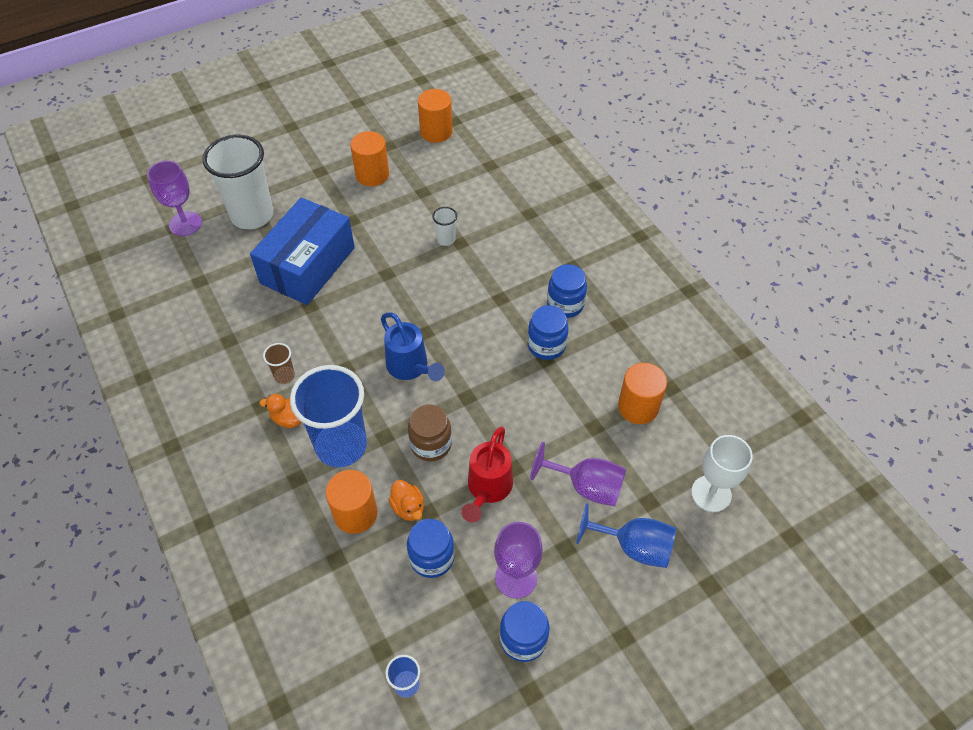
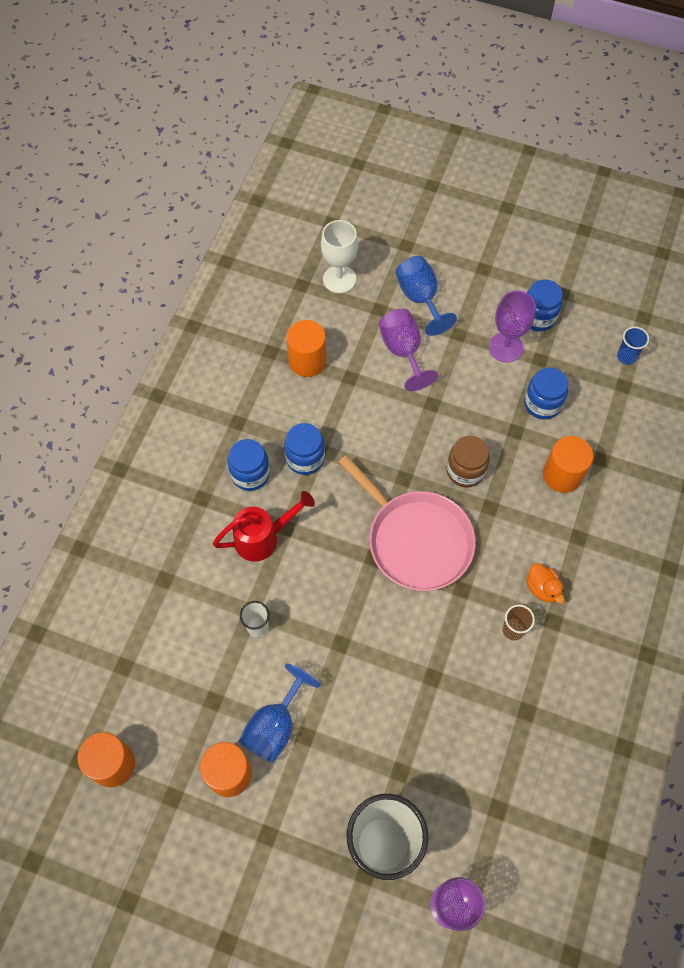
camera: 130 degrees left, 10 degrees up
(307, 265) = (393, 724): blue box -> none
(341, 446) = (526, 530): blue cup -> none
(374, 210) = (275, 726): none -> blue goblet
(408, 507) = (525, 445): orange duck -> none
(410, 367) = (416, 540): blue watering can -> pink pan
(488, 489) = (463, 408): red watering can -> red watering can (263, 538)

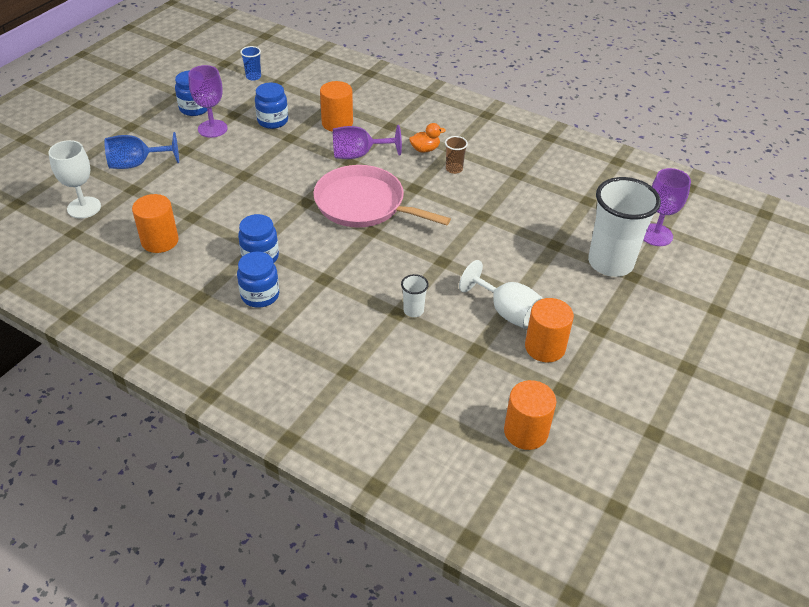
camera: 80 degrees left, 20 degrees down
(263, 538) = (329, 295): red watering can -> none
(275, 726) = (507, 311): blue goblet -> white goblet
(403, 351) = (184, 182): purple goblet -> purple goblet (359, 155)
(416, 540) = (364, 204): pink pan -> pink pan turned 120 degrees counterclockwise
(465, 471) = (313, 168): brown jar -> none

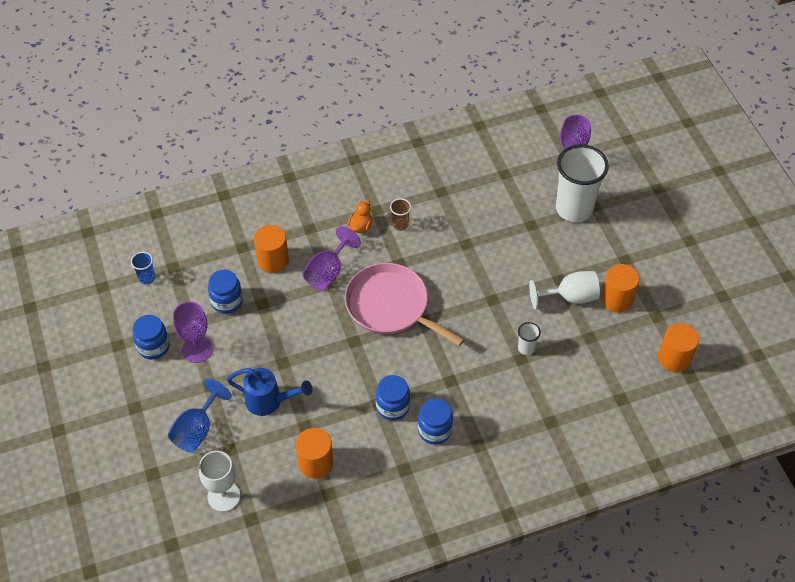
camera: 50 degrees left, 10 degrees up
(198, 186) = (269, 401): none -> blue watering can
(364, 204) = (390, 306): pink pan -> pink pan turned 60 degrees clockwise

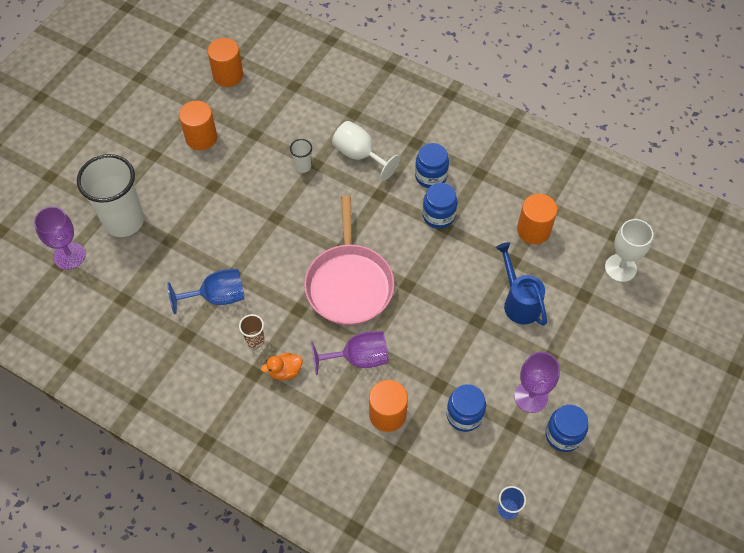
camera: 130 degrees left, 5 degrees up
(197, 429) = (593, 332): blue goblet -> blue goblet (217, 297)
(570, 297) = (226, 168): white goblet -> white goblet (360, 155)

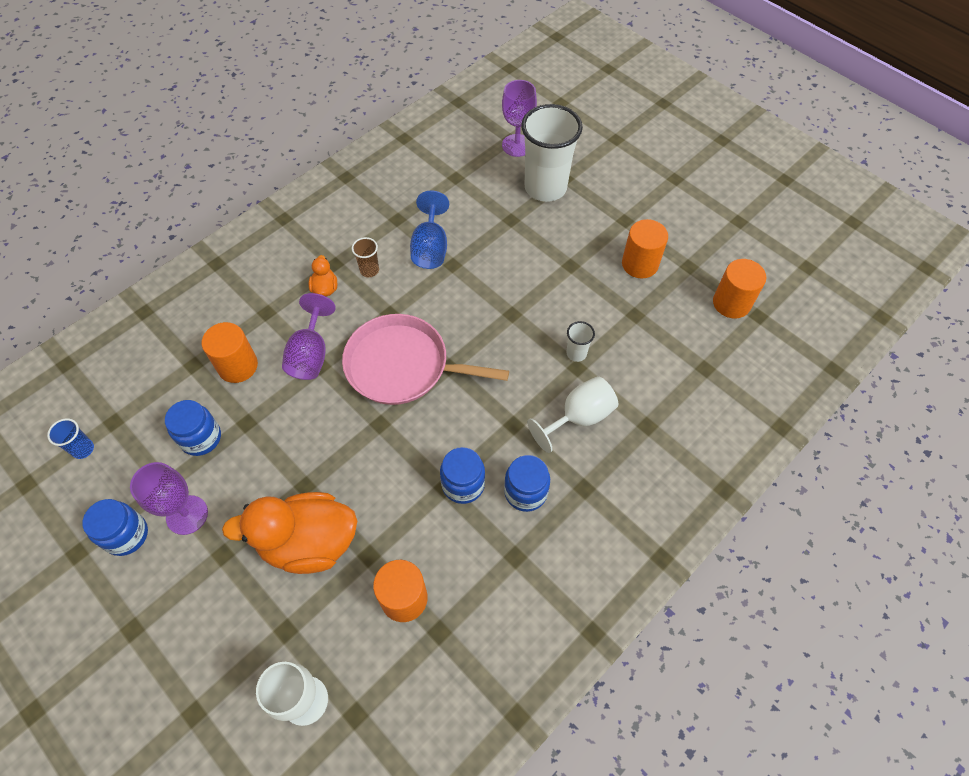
camera: 105 degrees right, 0 degrees up
(519, 302) = (309, 543): blue watering can -> orange duck

